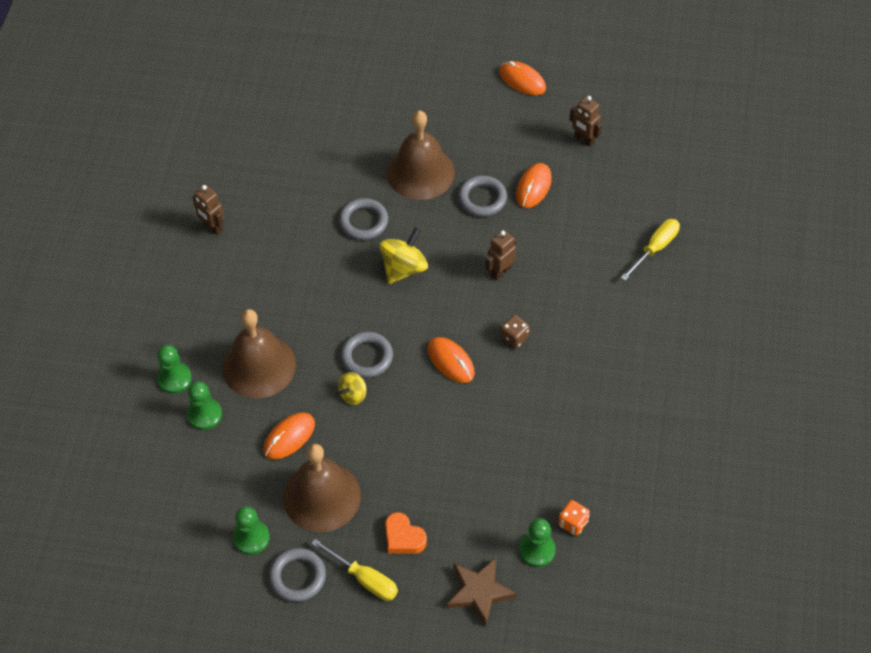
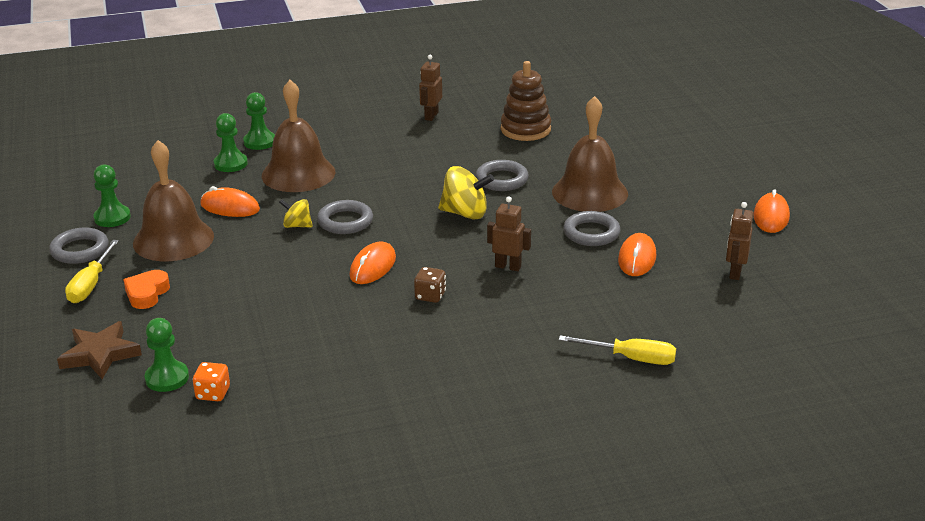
camera: 65 degrees right, 25 degrees down
(285, 169) = (525, 129): none -> brown stacking toy
(533, 187) = (637, 258): orange mouse -> orange mouse turned 75 degrees counterclockwise

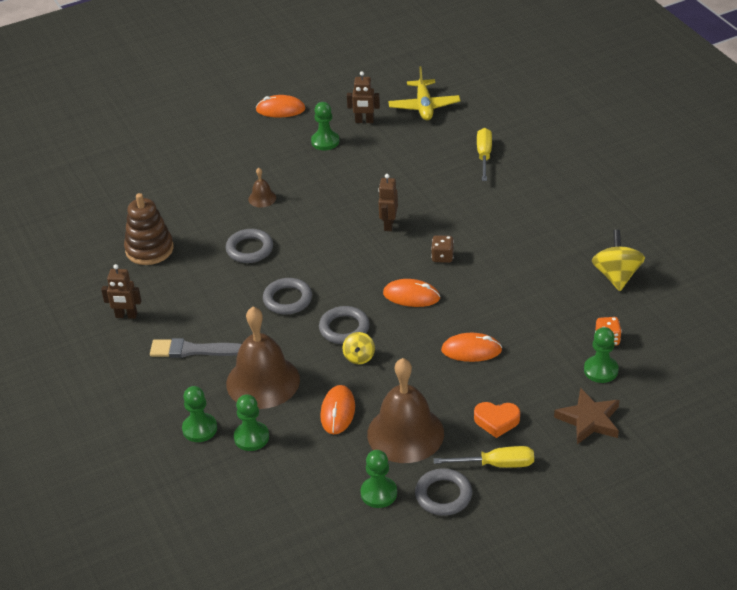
camera: 100 degrees left, 10 degrees up
(364, 143) = (193, 350): none -> grey brush
(465, 213) = (313, 260): yellow spinning top -> yellow spinning top (616, 276)
(589, 192) = (262, 198): brown bell -> brown bell, size x0.44
(591, 233) = (327, 190): grey ring -> grey ring (287, 299)
(637, 258) = (358, 165): orange mouse -> orange mouse (471, 350)
(693, 240) = (325, 141): none -> green pawn
(764, 324) = (424, 106): none -> yellow plane

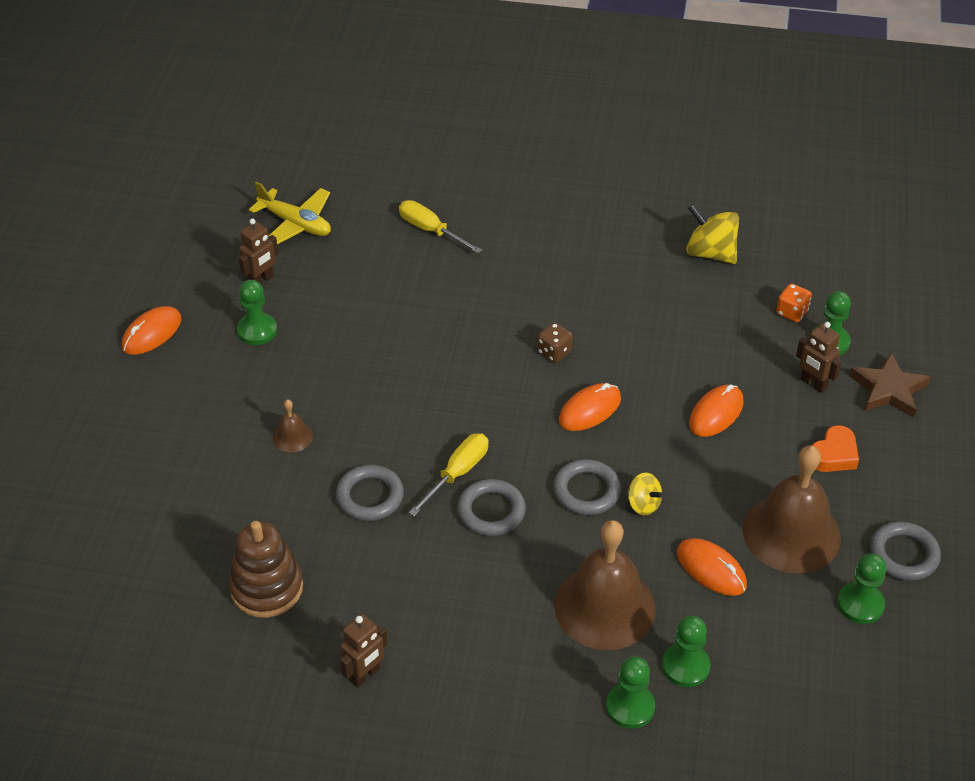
camera: 55 degrees left, 5 degrees up
(193, 350) = (491, 642): grey brush -> none
(388, 225) = (458, 362): brown robot -> brown robot (813, 384)
(496, 464) = (893, 490): yellow screwdriver -> yellow screwdriver (457, 473)

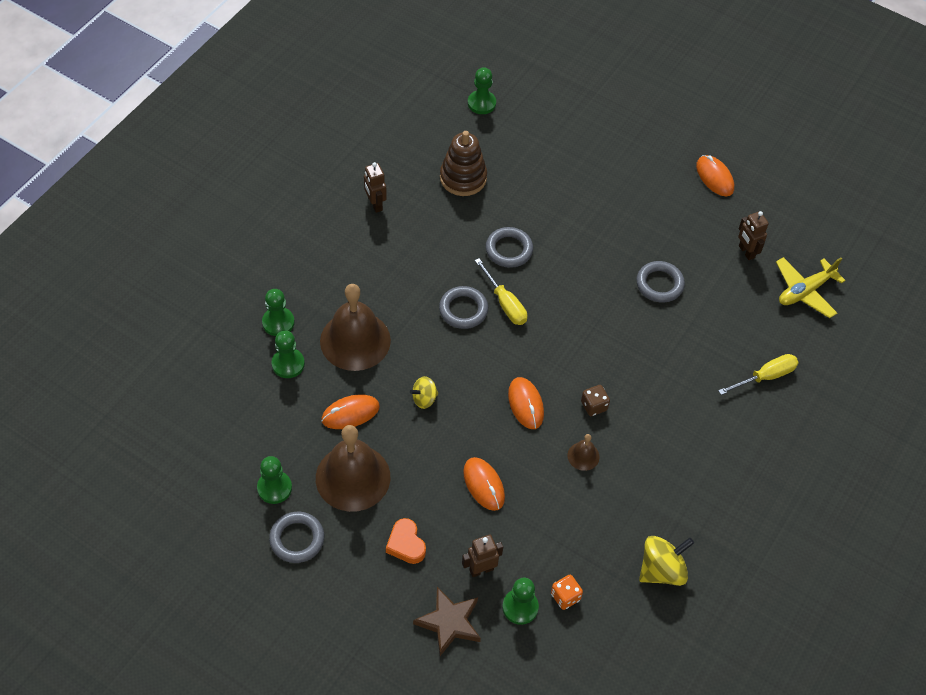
camera: 110 degrees right, 10 degrees up
(257, 330) = (693, 235): green pawn -> green pawn (481, 103)
(292, 437) = (581, 225): brown bell -> brown bell (583, 456)
(586, 491) = (453, 370): grey ring -> grey ring (659, 284)

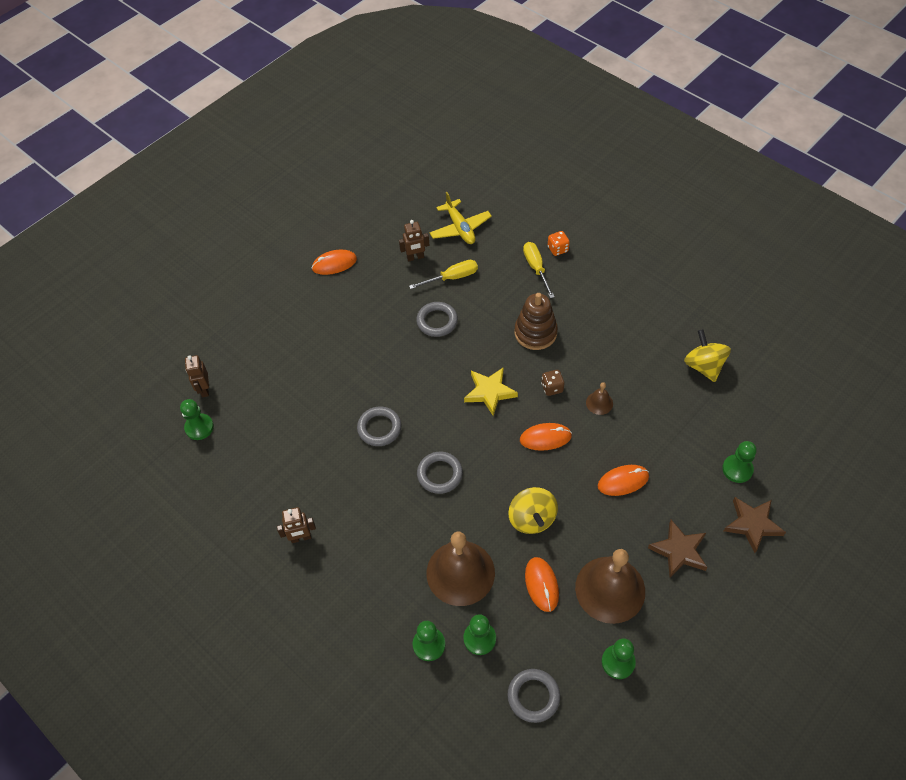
camera: 75 degrees left, 0 degrees up
(297, 539) = (672, 645): grey ring -> grey ring (533, 696)
(406, 544) = (679, 551): orange heart -> brown star
(424, 399) = (532, 518): yellow spinning top -> yellow spinning top, size x1.69
(463, 178) = (287, 455): brown stacking toy -> brown stacking toy (535, 333)
(481, 569) = (703, 494): brown robot -> brown robot (204, 389)
(505, 303) = (438, 439): yellow screwdriver -> yellow screwdriver (452, 277)
(565, 597) = (727, 435): orange dice -> orange dice (557, 249)
(575, 345) = (489, 392): none -> yellow star

